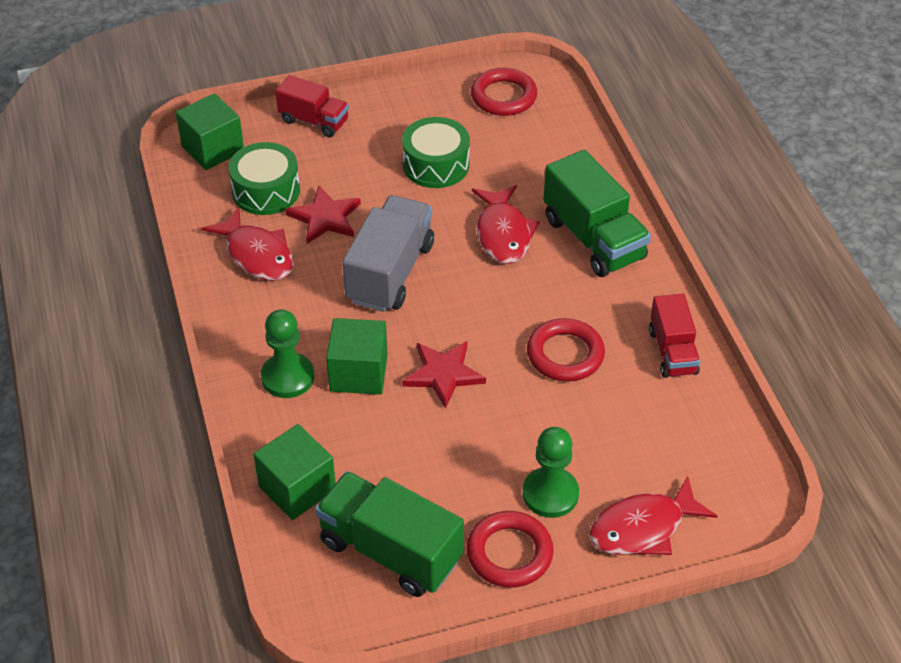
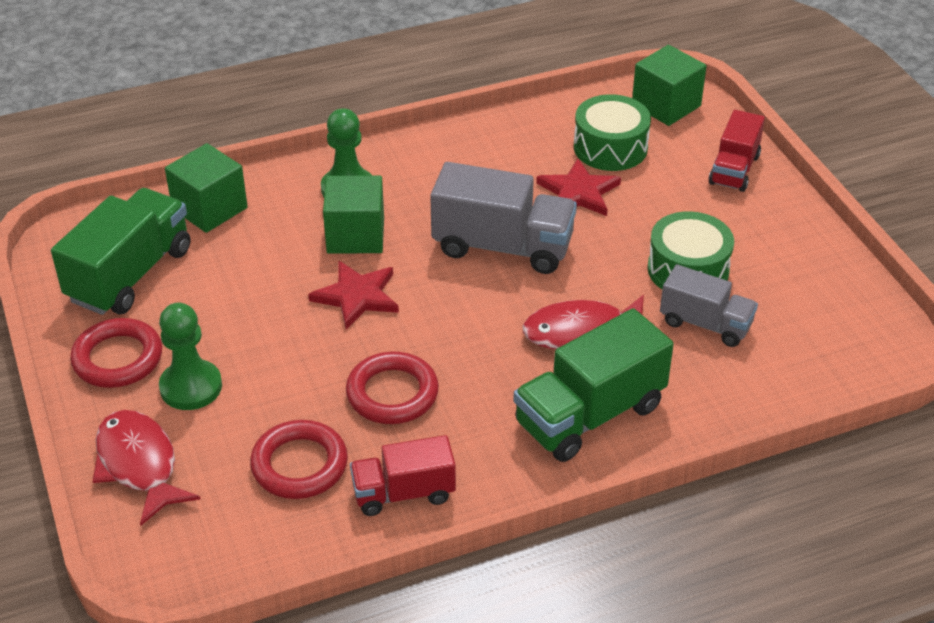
camera: 85 degrees right, 5 degrees down
(257, 255) = (513, 151): red fish -> none
(499, 164) = (705, 324): none -> grey truck
(503, 96) = (836, 321): red ring -> red ring (299, 465)

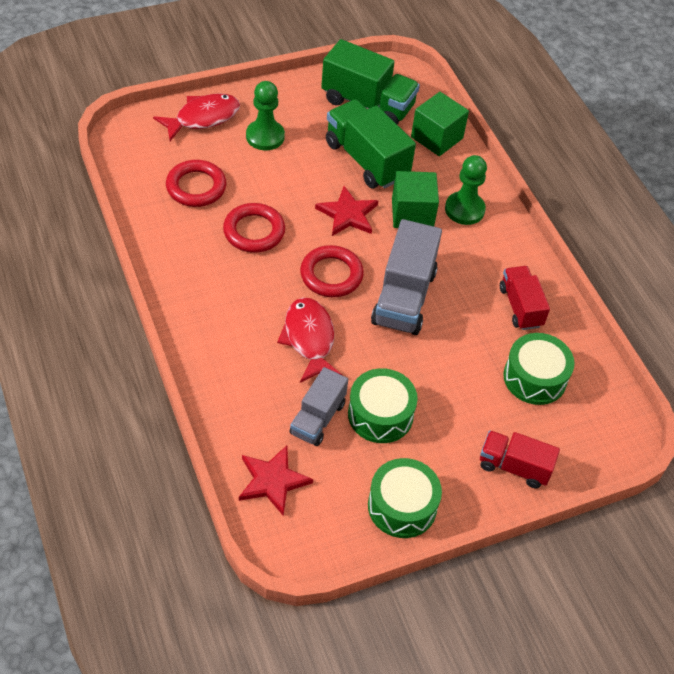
camera: 85 degrees right, 10 degrees up
(118, 358) = (291, 103): red ring -> red ring (331, 275)
(403, 493) = (168, 235): red truck -> red truck (520, 307)
(579, 192) = (472, 350): red star -> red star (272, 481)
(589, 415) = (227, 336): green truck -> green truck (366, 160)
(666, 105) = (602, 426): green cube -> none
(809, 254) = (402, 506): none -> green drum

